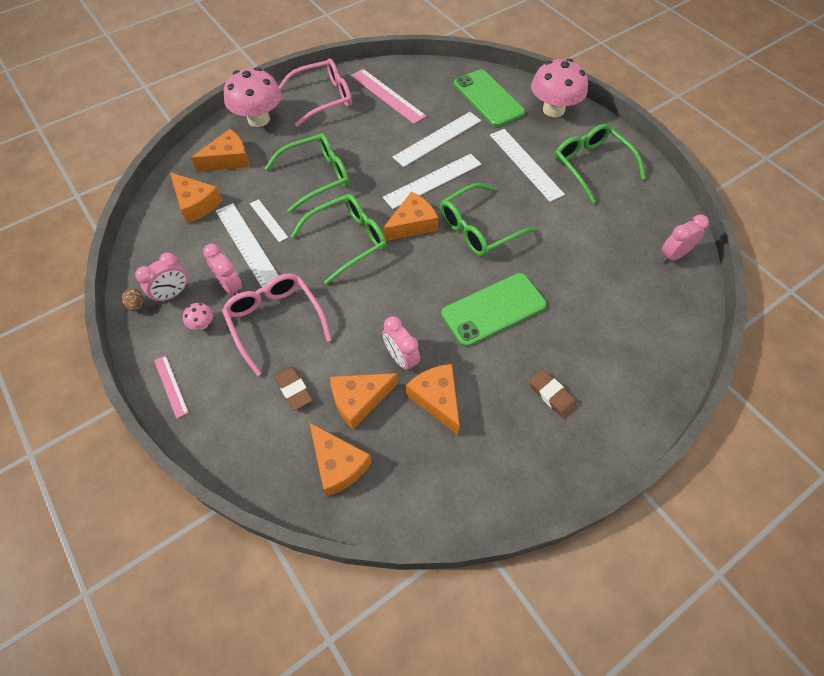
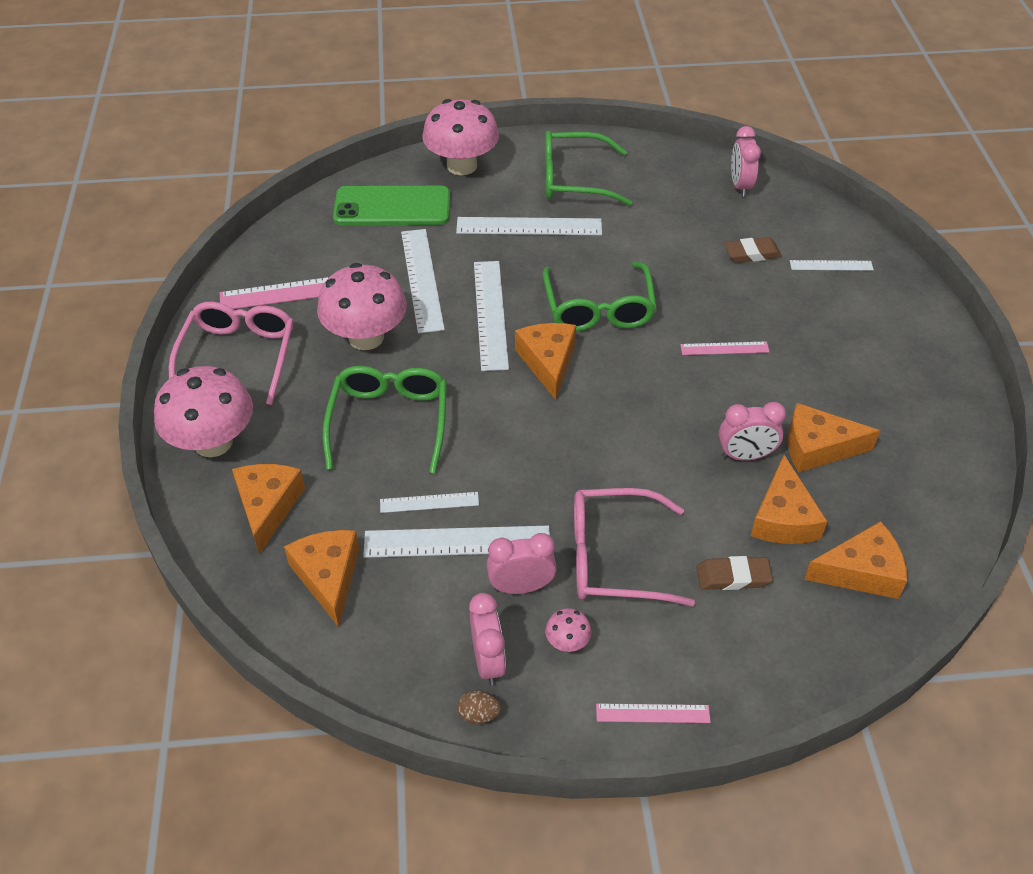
camera: 60 degrees left, 10 degrees down
(196, 204) = (328, 577): orange cheese -> orange cheese turned 90 degrees counterclockwise
(347, 241) = (530, 434): green glasses -> none
(373, 138) = (366, 337): none -> pink mushroom
(493, 309) = (724, 348): green phone -> pink ruler
(552, 395) = (861, 354): brown eraser -> brown eraser (752, 253)
(634, 343) = (831, 265): none -> white ruler

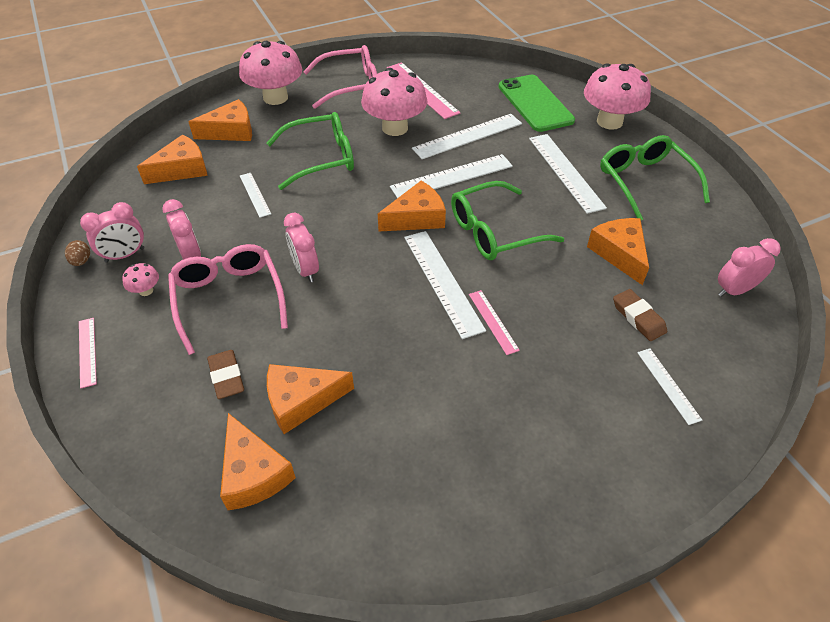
camera: 70 degrees right, 0 degrees up
(457, 542) = (224, 215): white ruler -> white ruler (442, 281)
(745, 455) = (365, 361): pink clock -> pink clock (305, 270)
(817, 447) = (398, 414): orange cheese -> orange cheese (619, 253)

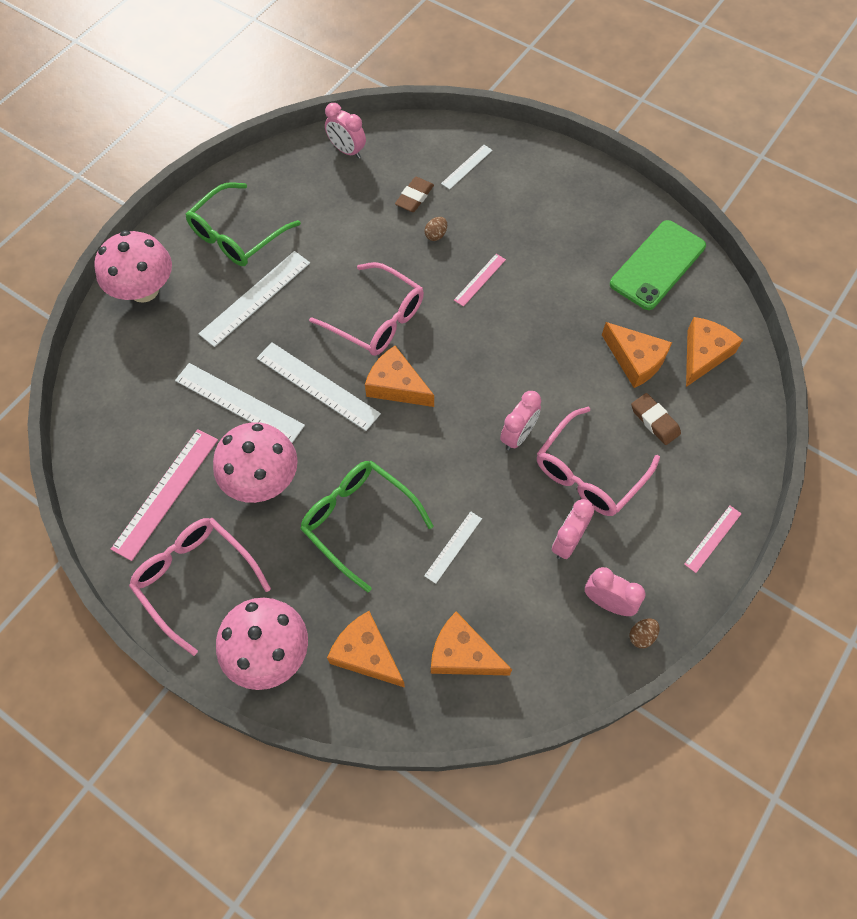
camera: 120 degrees left, 15 degrees up
(146, 290) = (629, 546): pink mushroom -> none
(226, 377) = (654, 421): brown eraser -> brown eraser turned 75 degrees counterclockwise
(442, 281) = (461, 329): white ruler -> none
(495, 231) = (376, 319): green glasses -> pink glasses
(535, 103) = (140, 367): green phone -> green phone (657, 265)
(573, 312) = (436, 235): none -> brown egg
(619, 253) = (349, 226): orange cheese -> none

